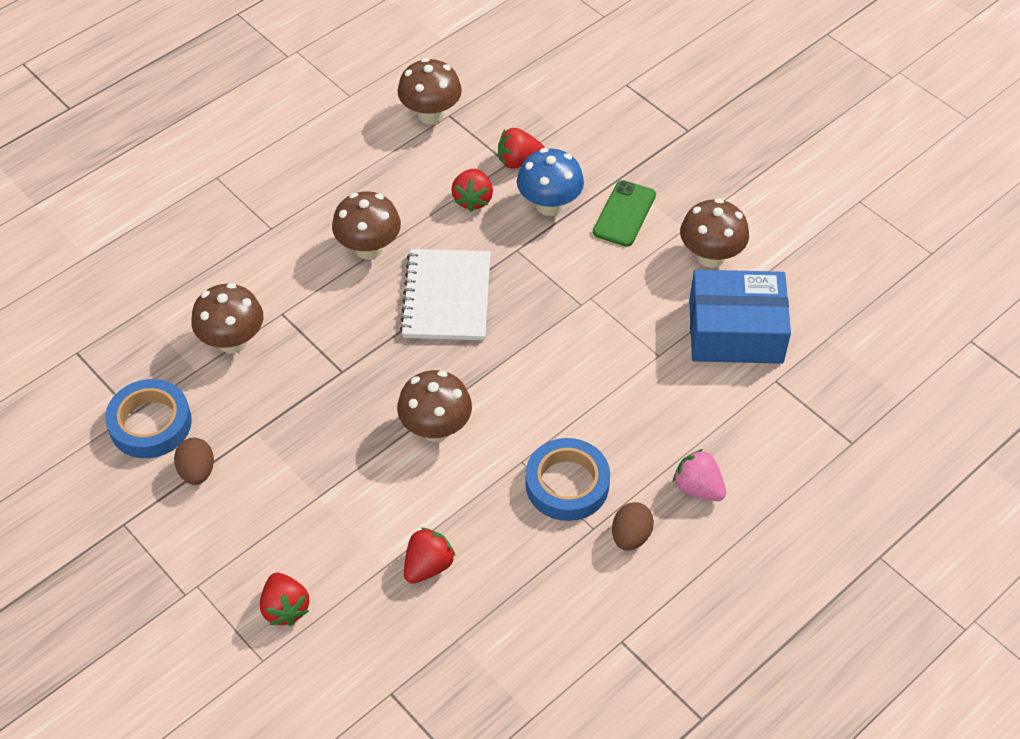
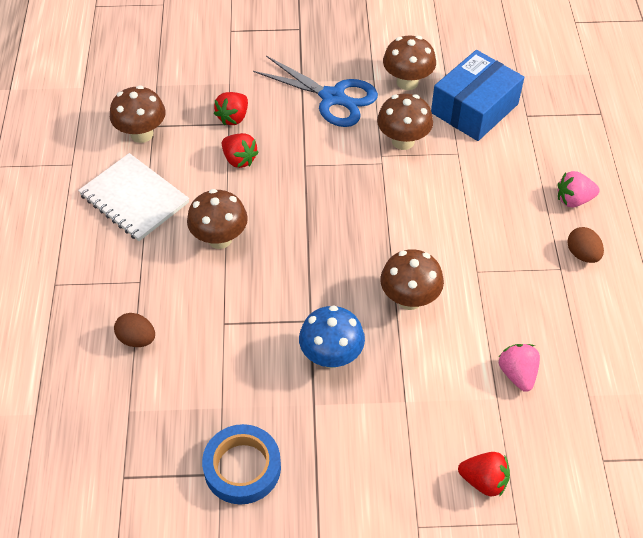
camera: 50 degrees left, 0 degrees up
(197, 471) = (315, 463): brown egg -> brown egg (137, 339)
(232, 341) = (218, 368): brown mushroom -> brown mushroom (403, 141)
(428, 566) = (517, 374): red strawberry -> pink strawberry
(446, 297) = (306, 224): white notebook -> white notebook (134, 199)
(549, 205) = (286, 126): blue mushroom -> blue mushroom (331, 356)
(567, 484) = (515, 260): blue tape -> none
(624, 214) = (332, 97): green phone -> blue scissors

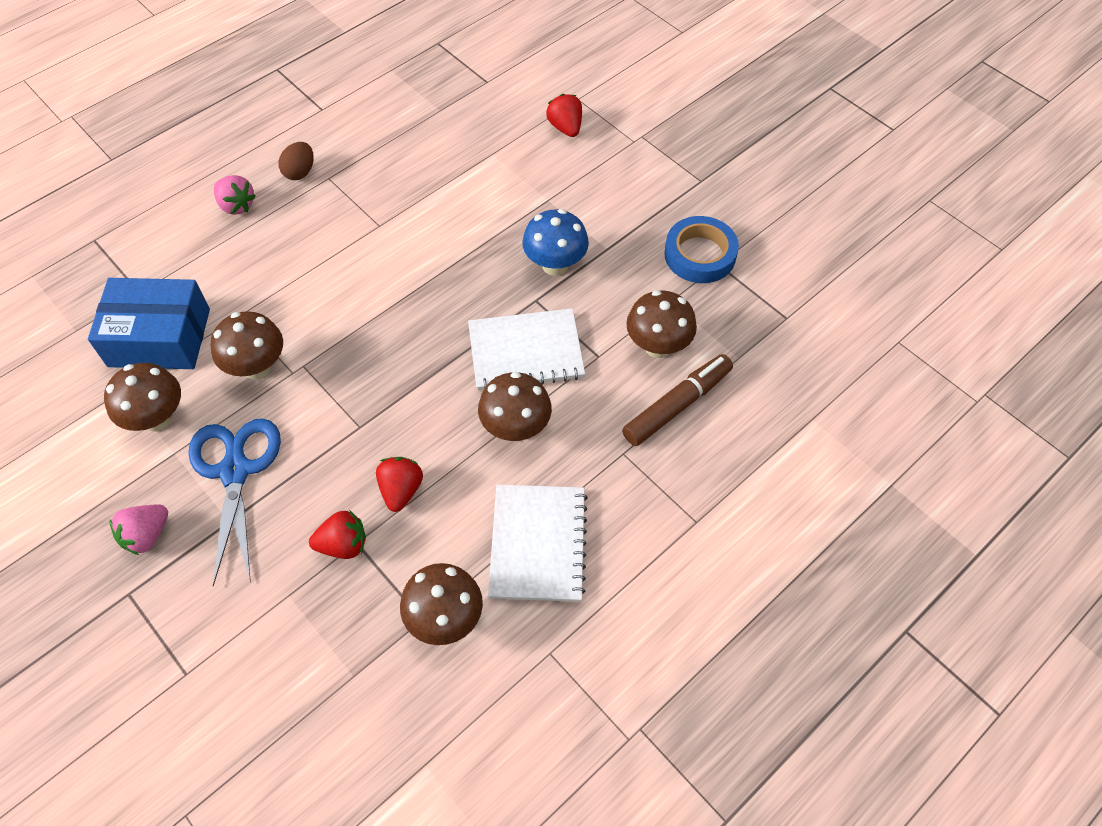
camera: 130 degrees left, 5 degrees up
(137, 339) = (677, 405): brown egg -> brown marker
(272, 283) = (526, 352): none -> white notebook
(409, 299) = (450, 250): brown mushroom -> brown mushroom (658, 346)
(517, 374) = (459, 153): pink strawberry -> pink strawberry (146, 535)

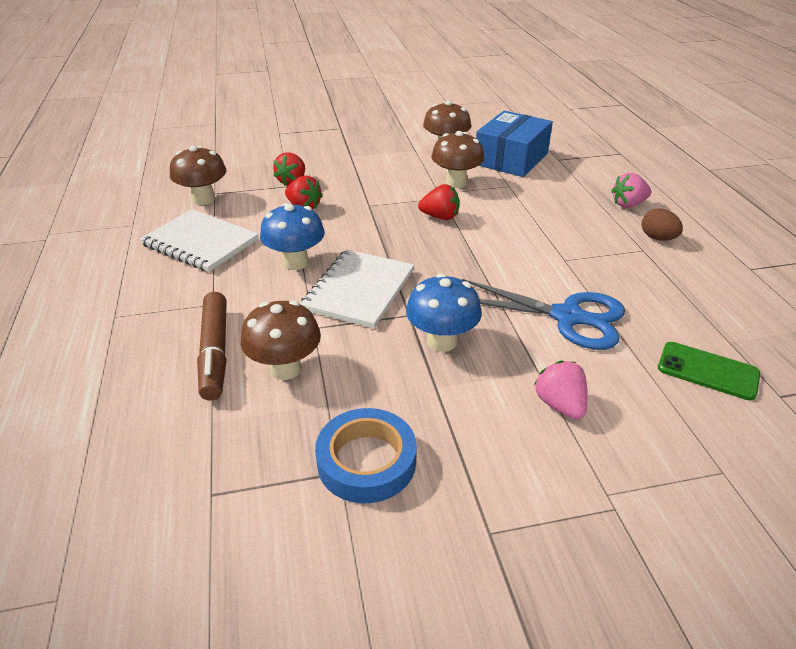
camera: 120 degrees right, 20 degrees down
(146, 535) = (369, 136): pink strawberry -> pink strawberry (560, 405)
(235, 471) = (382, 163): blue scissors -> blue scissors (567, 317)
(484, 116) = (707, 371): none -> green phone
(516, 428) = (295, 262): brown mushroom -> blue mushroom
(565, 127) = (662, 434): red strawberry -> red strawberry (440, 217)

